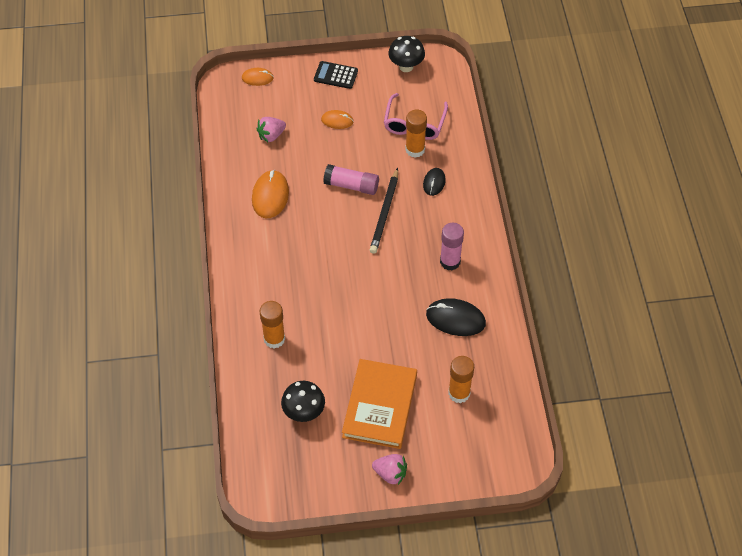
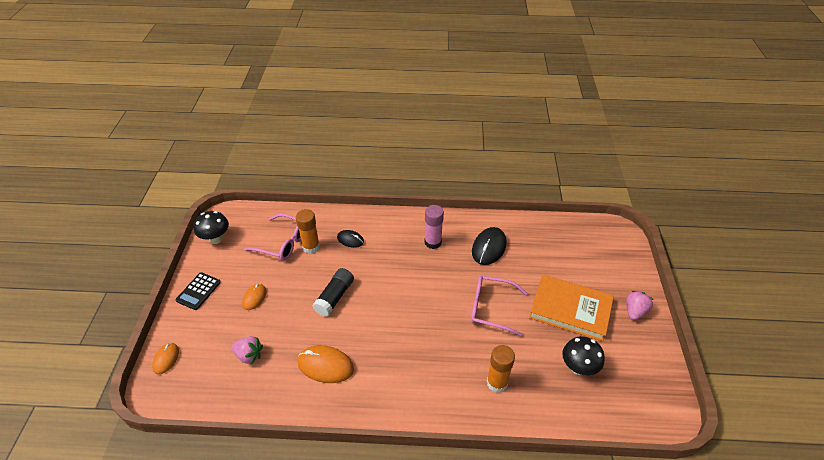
camera: 80 degrees left, 10 degrees down
(271, 135) = (249, 355): pink strawberry -> pink strawberry turned 45 degrees counterclockwise
(351, 185) = (334, 297): pink glue stick -> black glue stick
(365, 328) = (491, 308): none -> pink glasses
(384, 213) = (372, 277): black pencil -> none
(459, 393) = (558, 256): orange glue stick -> none

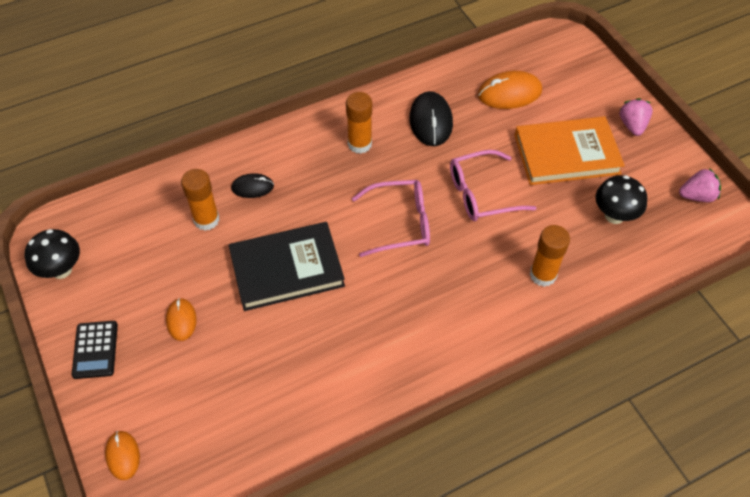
camera: 30 degrees left, 10 degrees up
(249, 355) = (232, 393): pink strawberry -> pink strawberry (697, 196)
(283, 243) = (163, 232): pink glasses -> pink glasses (400, 223)
(325, 365) = (337, 355): orange mouse -> orange mouse (509, 93)
(334, 297) = (287, 269): black glue stick -> black book
(433, 242) = (359, 144): pink glue stick -> orange glue stick

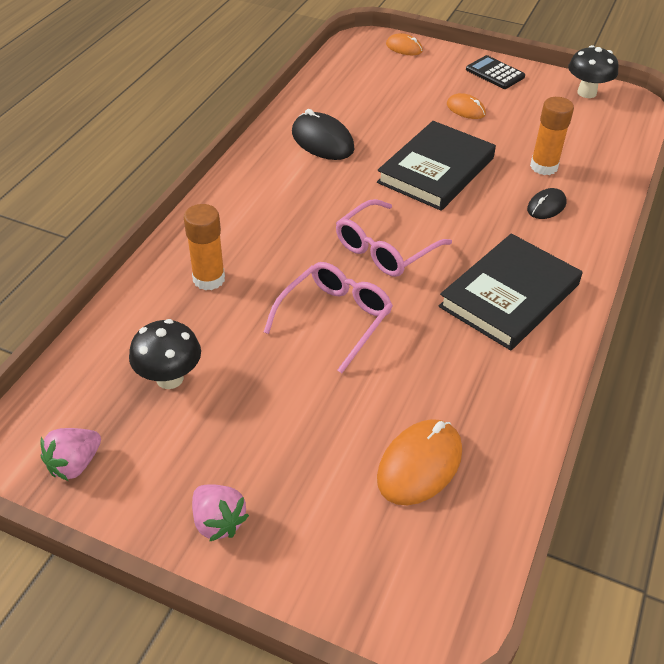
camera: 140 degrees right, 10 degrees down
(359, 144) = (509, 296): orange glue stick -> black book
(430, 121) = (470, 365): black mouse -> black mouse (322, 141)
(566, 154) = (277, 421): orange book -> none

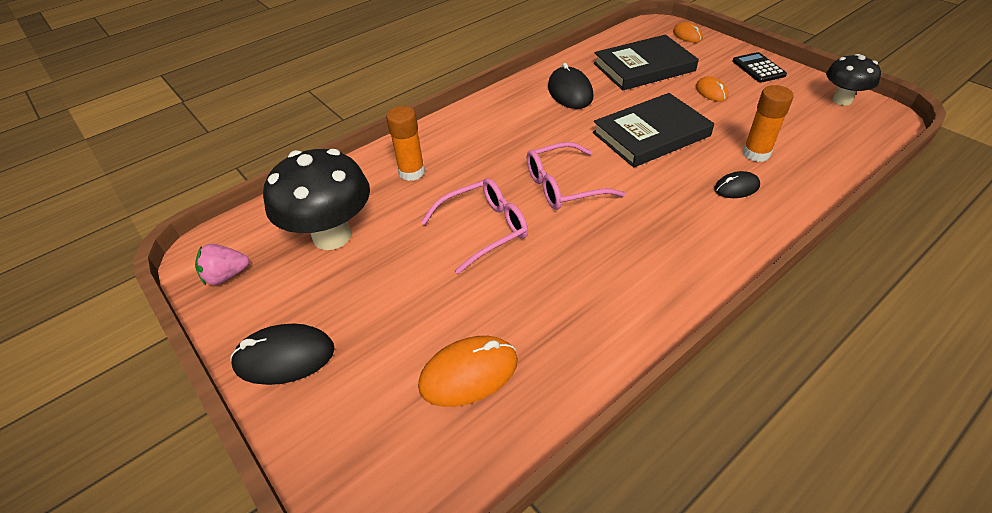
camera: 30 degrees right, 0 degrees up
(169, 378) = (332, 236): black mushroom -> black mushroom, size x1.71
(218, 522) = (284, 357): pink strawberry -> black mouse
(509, 296) = (649, 255): black book -> black book (644, 67)

